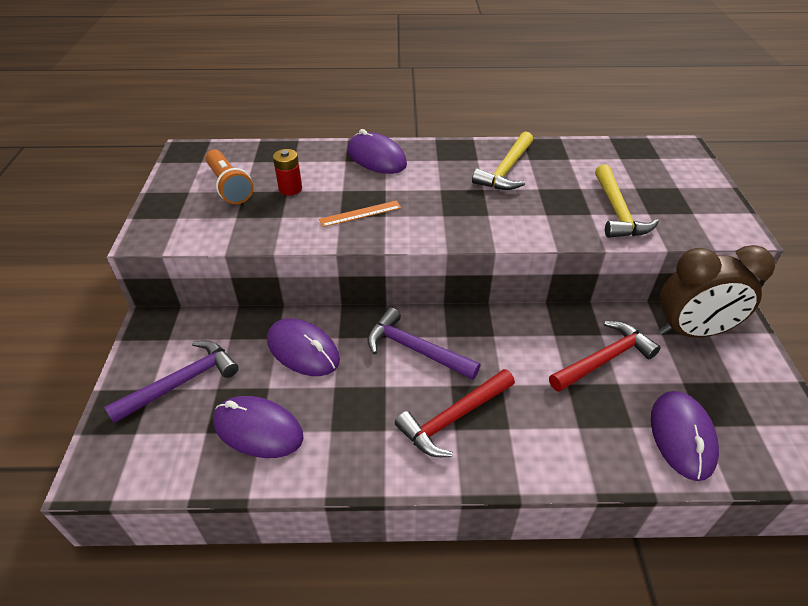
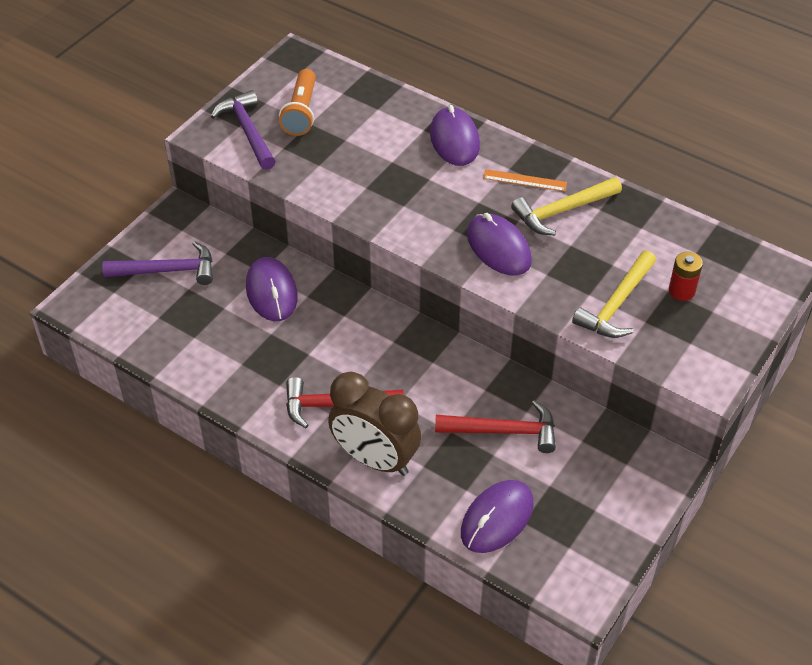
camera: 35 degrees right, 5 degrees up
(258, 429) = (193, 335): purple mouse -> purple mouse (498, 248)
(290, 189) = (349, 139): red battery -> red battery (681, 291)
(360, 213) = (385, 193): orange ruler -> orange ruler (525, 180)
(416, 350) = (357, 339): purple hammer -> purple hammer (247, 131)
(691, 331) = (611, 453): brown clock -> brown clock (375, 459)

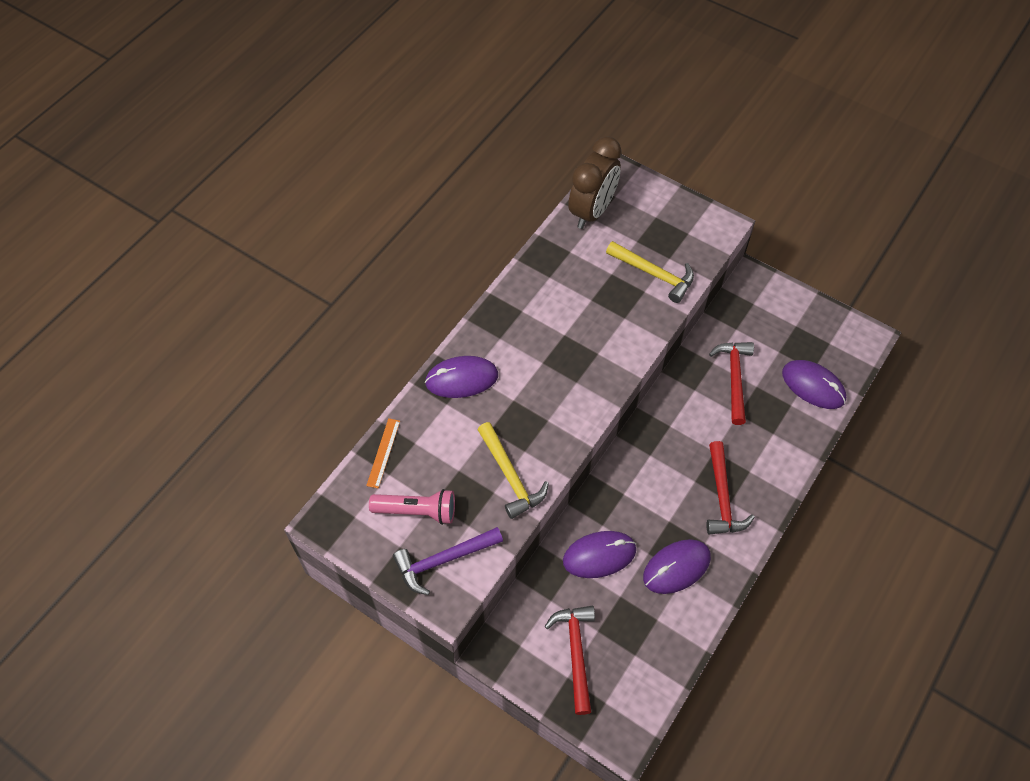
camera: 90 degrees left, 10 degrees up
(167, 270) = (575, 653): purple hammer -> red hammer
(301, 112) = (417, 511): orange flashlight -> pink flashlight
(375, 459) = (772, 467): brown clock -> brown clock (592, 211)
(498, 248) = (597, 349): purple mouse -> purple mouse (676, 567)
(525, 180) = (515, 327): orange ruler -> orange ruler (383, 453)
(563, 211) = (552, 302): yellow hammer -> yellow hammer (510, 476)
(681, 291) = (637, 233): red battery -> none

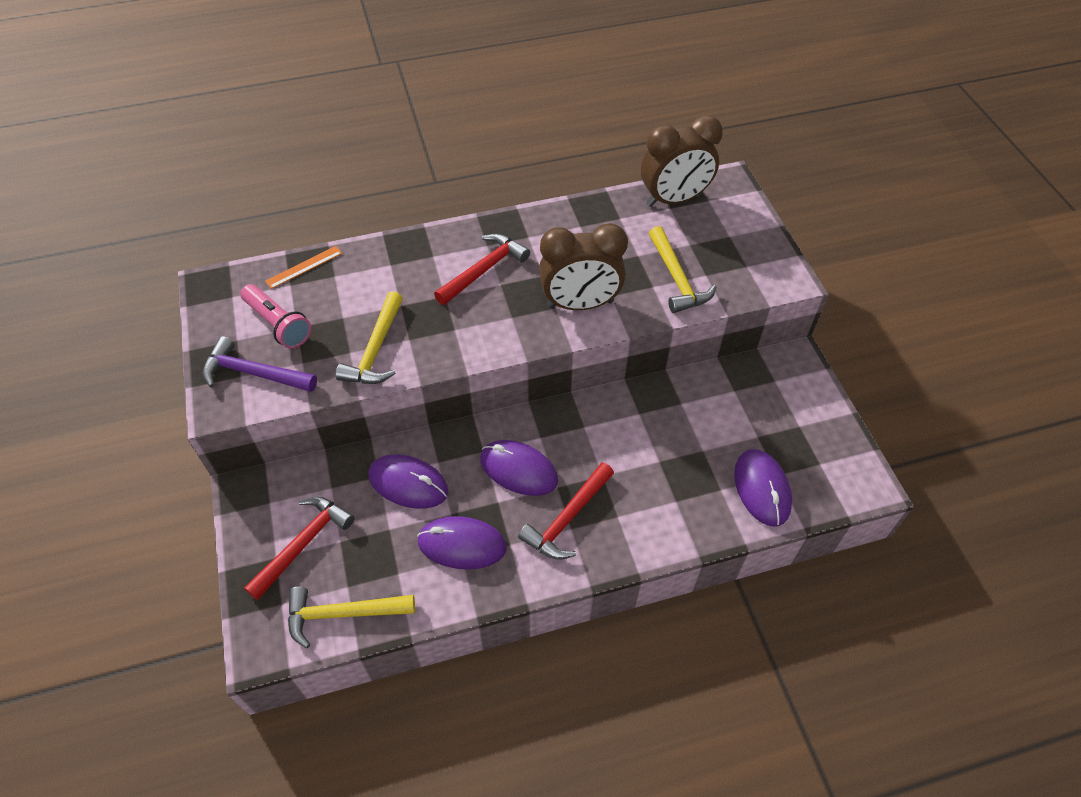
camera: 40 degrees right, 5 degrees down
(461, 379) = (422, 254): purple mouse -> purple mouse (518, 470)
(611, 339) = (580, 304): none -> brown clock
(652, 674) = (343, 614): none -> yellow hammer
(734, 379) = (687, 429): red hammer -> red hammer (483, 270)

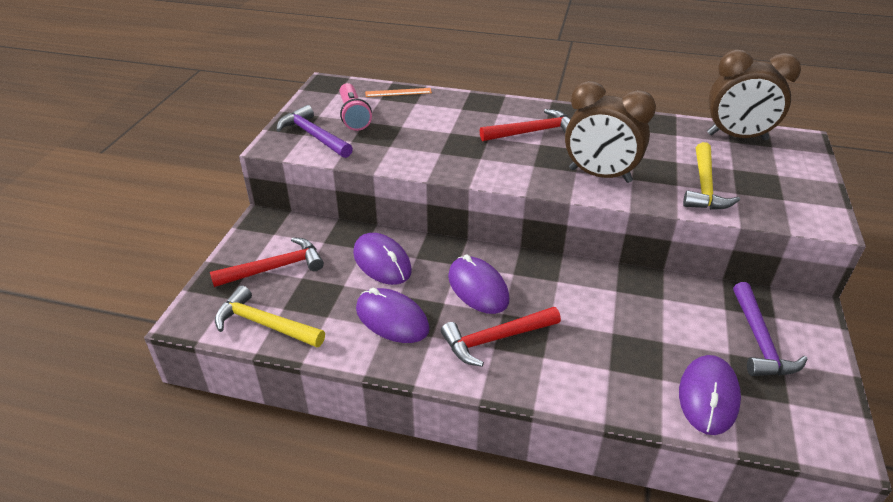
camera: 30 degrees right, 15 degrees down
(376, 349) = (410, 150): yellow hammer -> none
(774, 411) = (759, 340): none -> purple hammer

